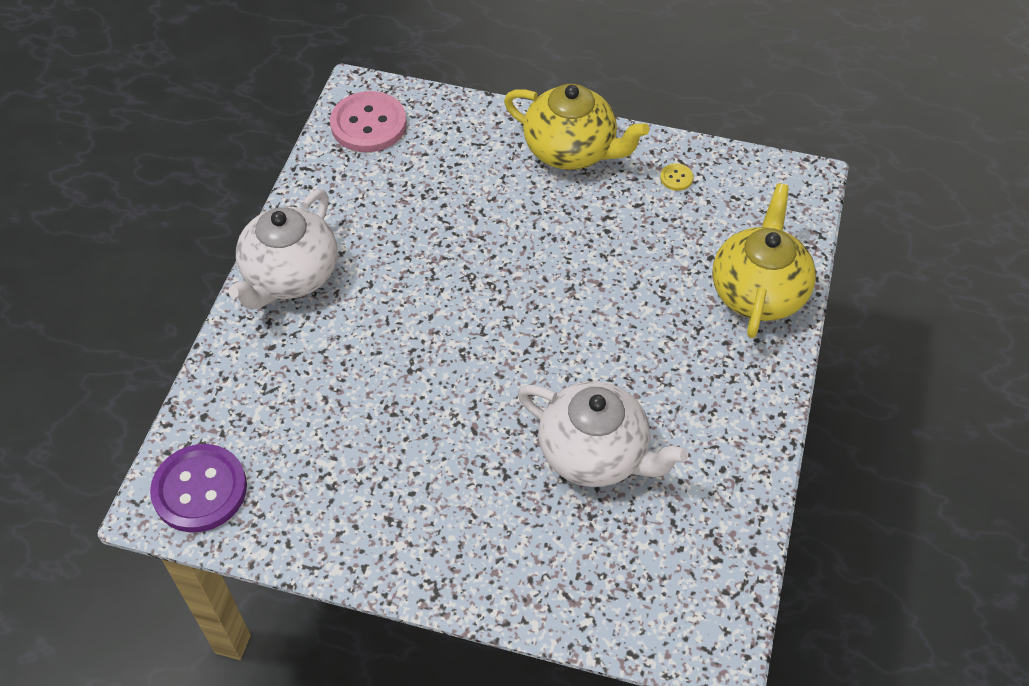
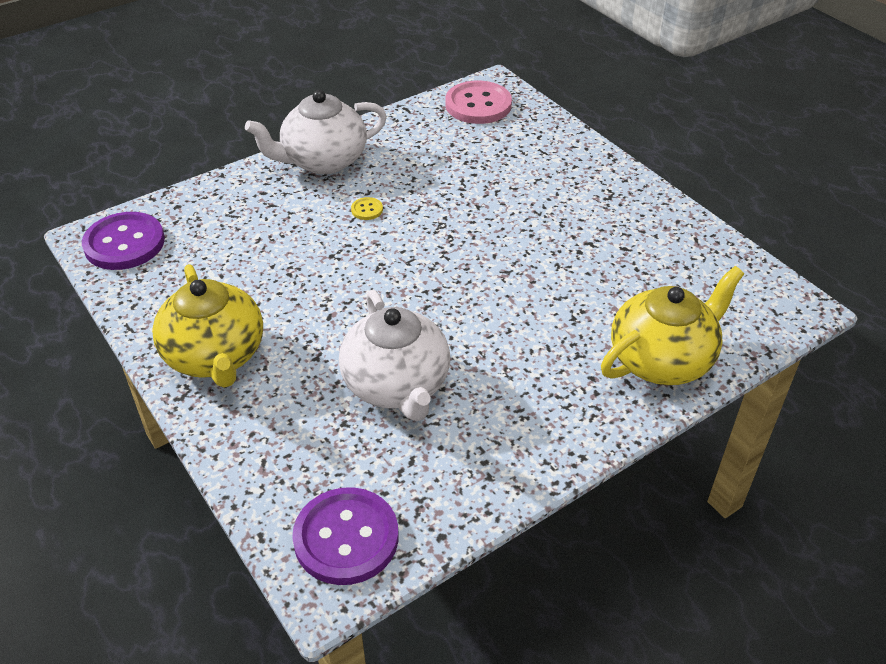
camera: 40 degrees right, 10 degrees down
(571, 150) = (610, 189): yellow teapot -> yellow teapot (215, 356)
(676, 178) = (679, 247): yellow button -> yellow button (367, 210)
(692, 604) = (346, 538): none -> purple button

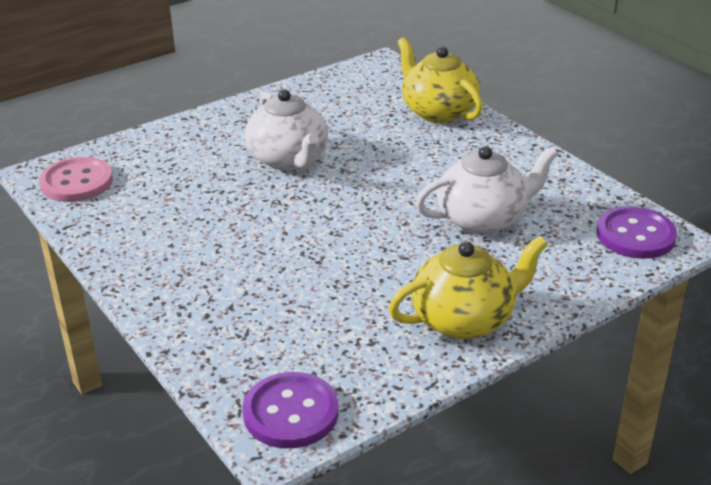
camera: 90 degrees left, 10 degrees down
(323, 161) = (155, 277): white teapot -> white teapot (288, 160)
(367, 210) = (248, 244): yellow button -> none

